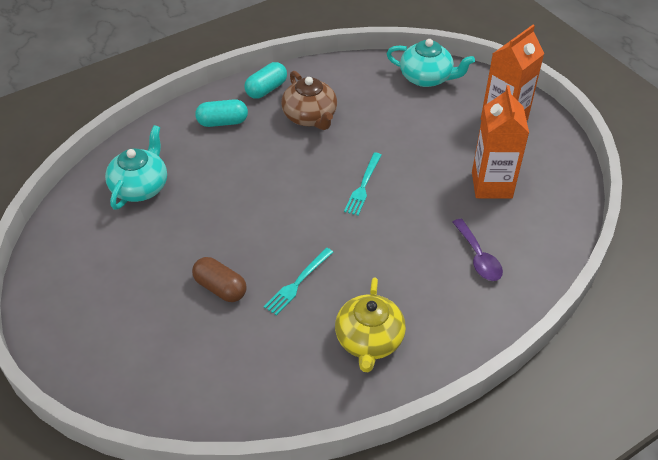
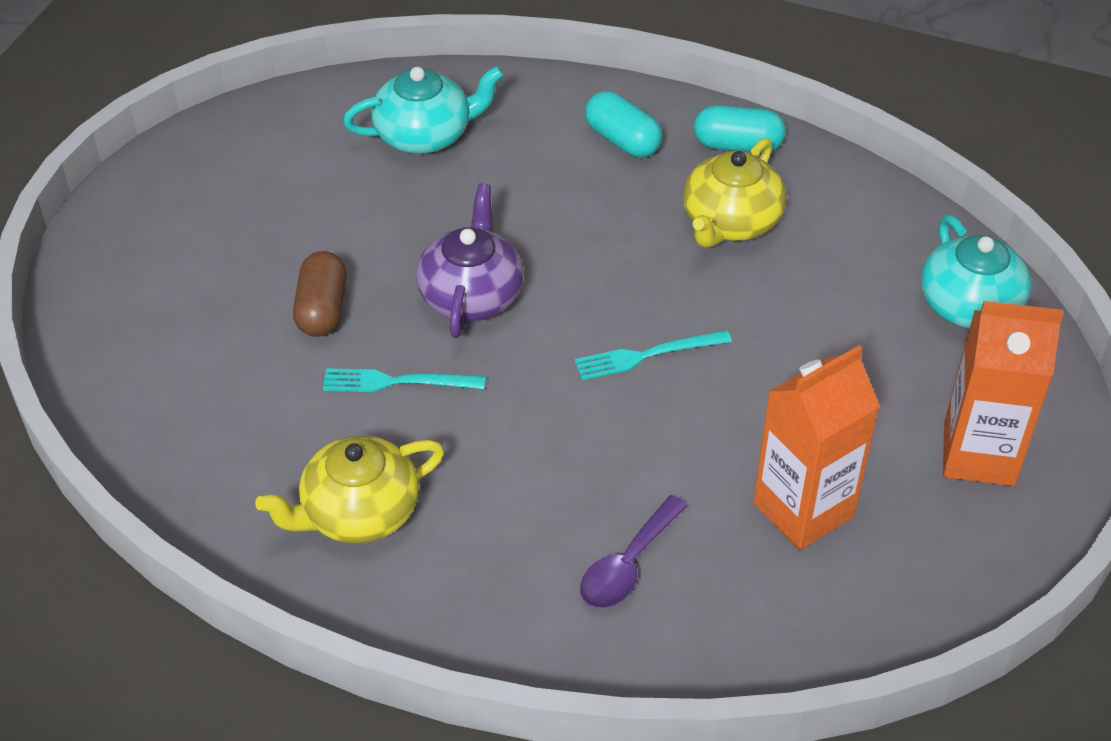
camera: 55 degrees right, 0 degrees up
(267, 226) = (471, 295): none -> purple teapot
(310, 117) = (730, 222): brown teapot -> yellow teapot

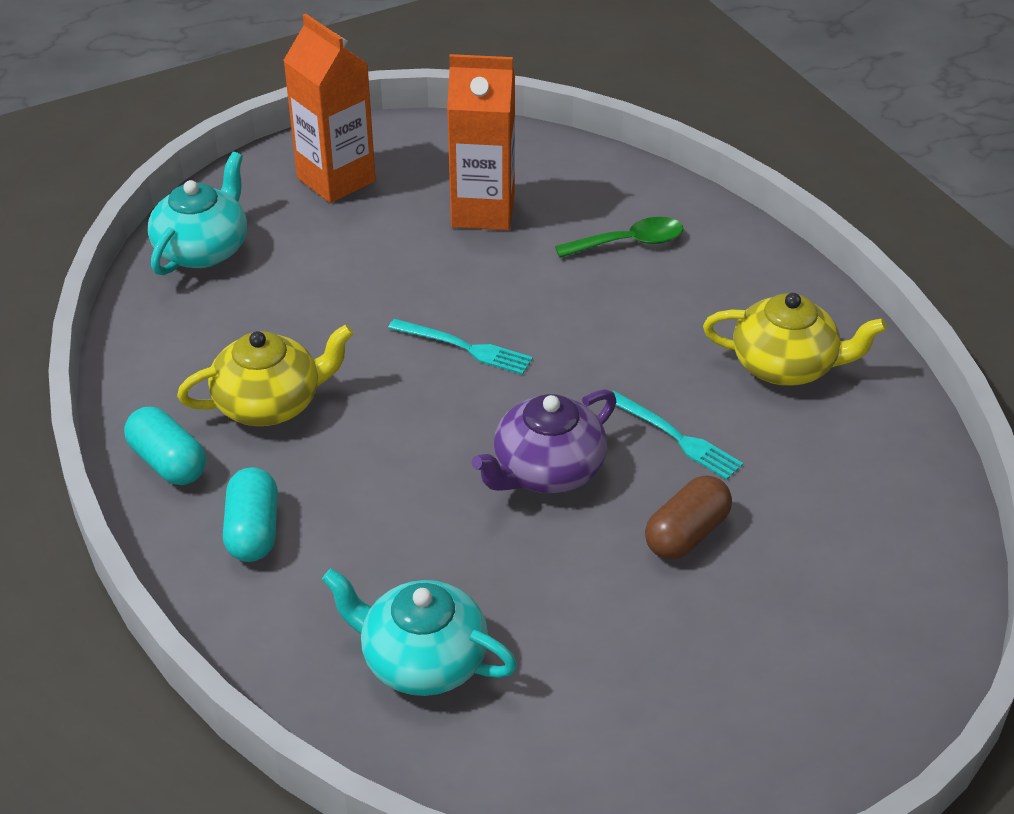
camera: 140 degrees left, 5 degrees down
(628, 565) = (628, 243): purple spoon -> green spoon

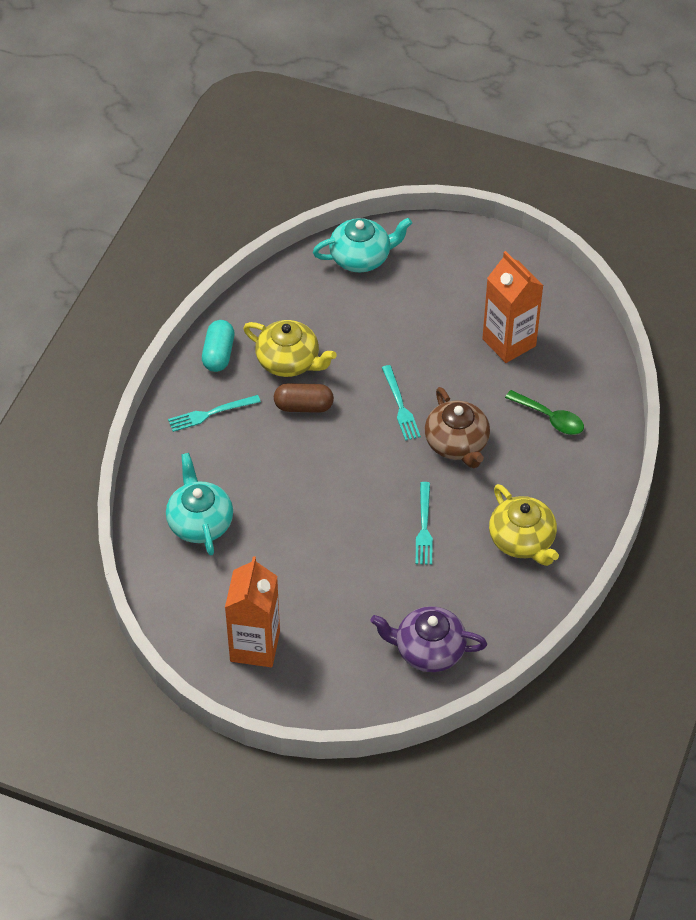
camera: 50 degrees right, 10 degrees up
(253, 531) = (211, 413): turquoise capsule -> turquoise fork
(336, 179) = (468, 267): orange carton -> orange carton (255, 646)
(547, 470) = (351, 492): purple teapot -> purple teapot (428, 650)
(579, 334) = (457, 443): none -> brown teapot
(686, 534) = (364, 569): brown capsule -> brown capsule (303, 406)

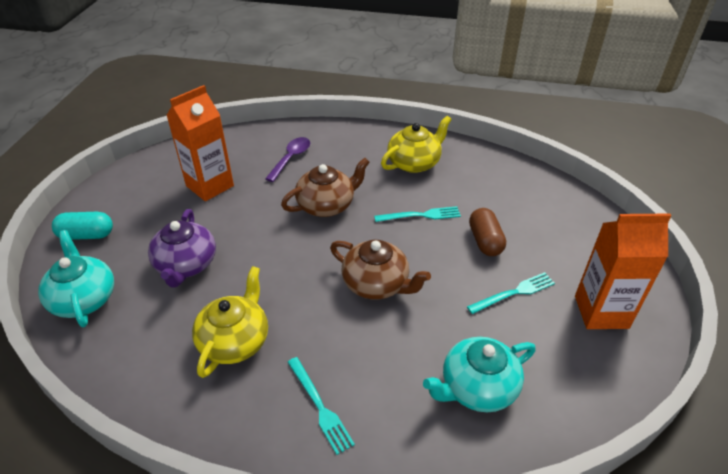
camera: 100 degrees left, 10 degrees down
(218, 354) = (224, 416): turquoise capsule -> turquoise capsule (87, 235)
(303, 406) = (298, 318): brown capsule -> brown capsule (485, 241)
(331, 471) = (376, 284): none -> brown teapot
(400, 406) = (288, 245): turquoise fork -> turquoise fork (514, 293)
(428, 650) = (538, 201): purple teapot -> purple teapot (186, 265)
(550, 418) = (291, 158): green spoon -> purple spoon

